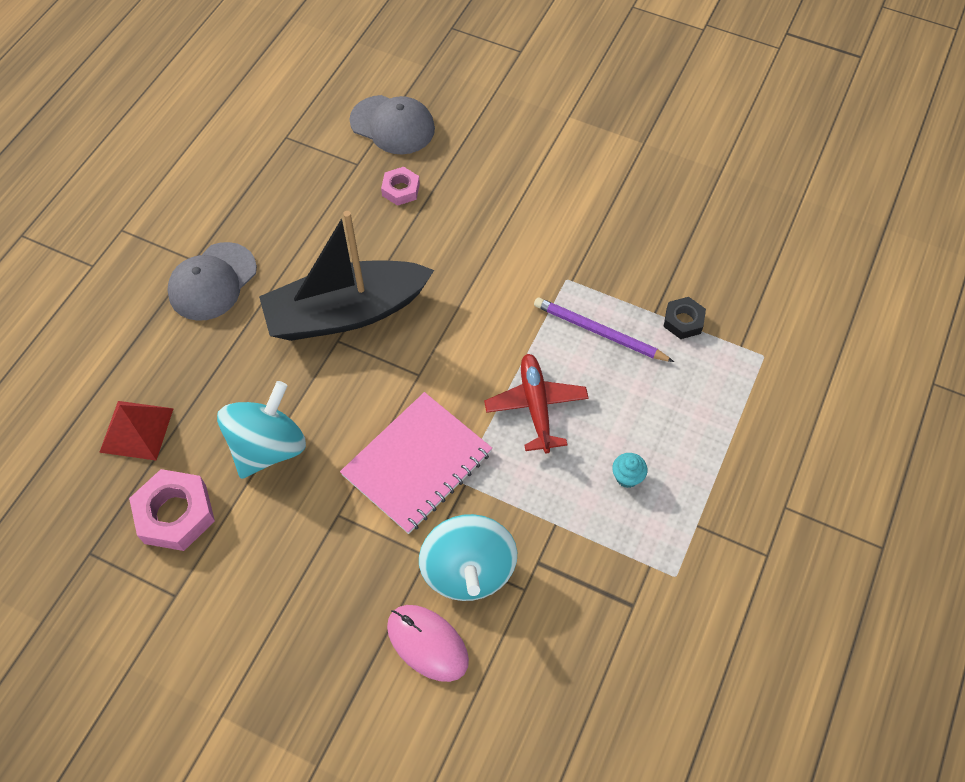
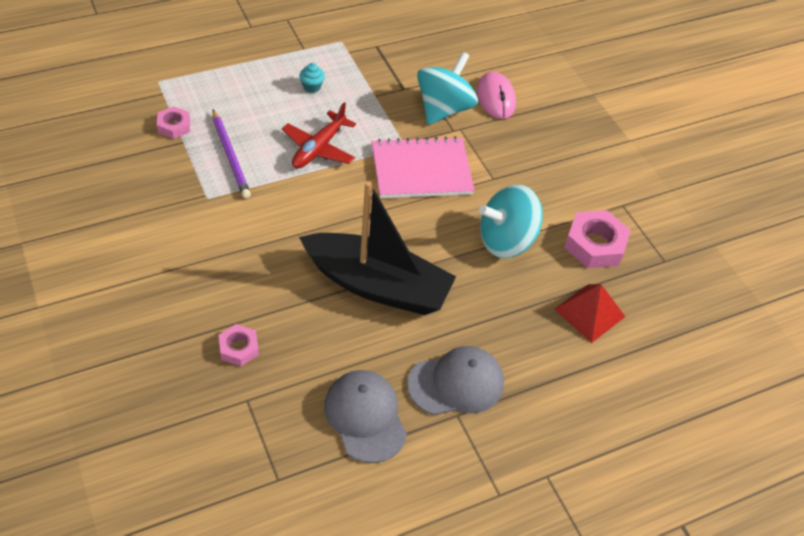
camera: 145 degrees left, 10 degrees down
(392, 125) = (177, 414): grey cap -> grey cap (365, 417)
(683, 321) = (174, 126): black nut -> pink nut

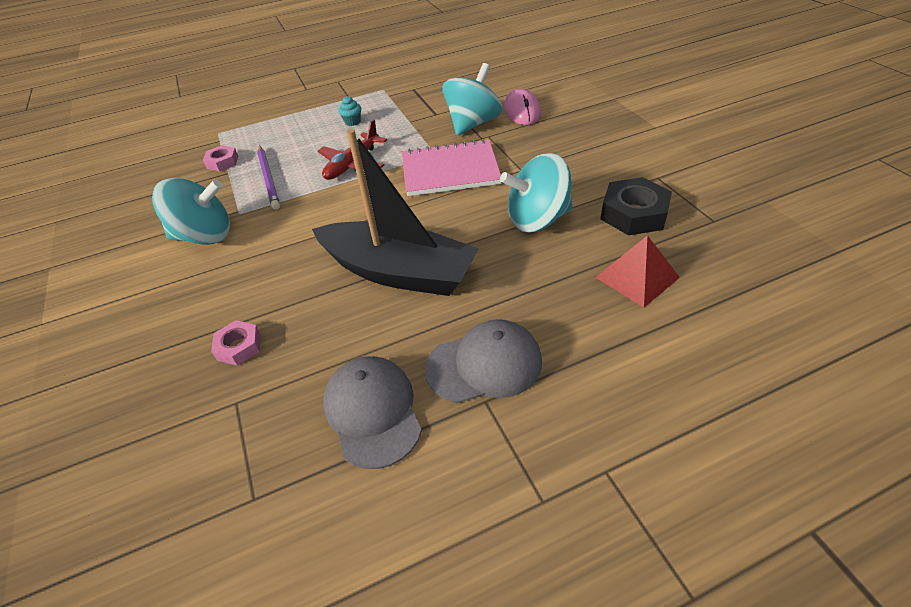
camera: 10 degrees right, 5 degrees down
(177, 223) = (205, 236): none -> turquoise spinning top
(595, 245) = (634, 214): pink nut -> black nut

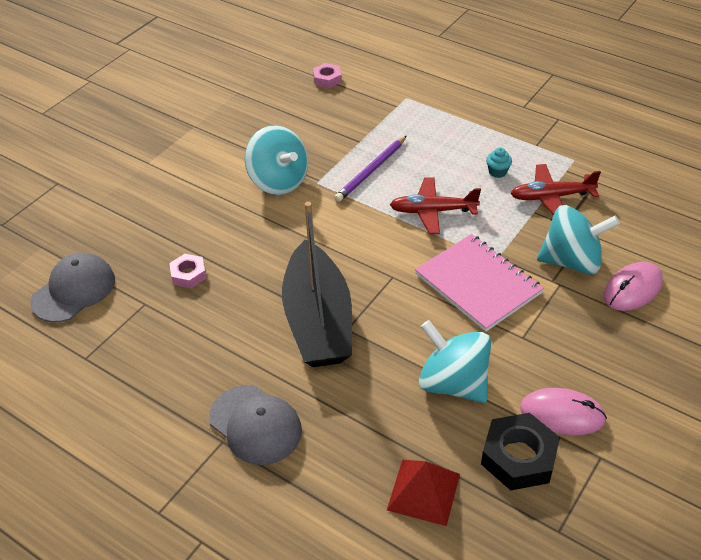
camera: 55 degrees right, 0 degrees up
(222, 162) = (370, 129): pink nut -> pink nut (327, 79)
(373, 412) = (177, 381): grey cap -> grey cap (74, 290)
(405, 110) = (551, 197): none -> red plane
(608, 179) = (562, 414): none -> pink mouse

